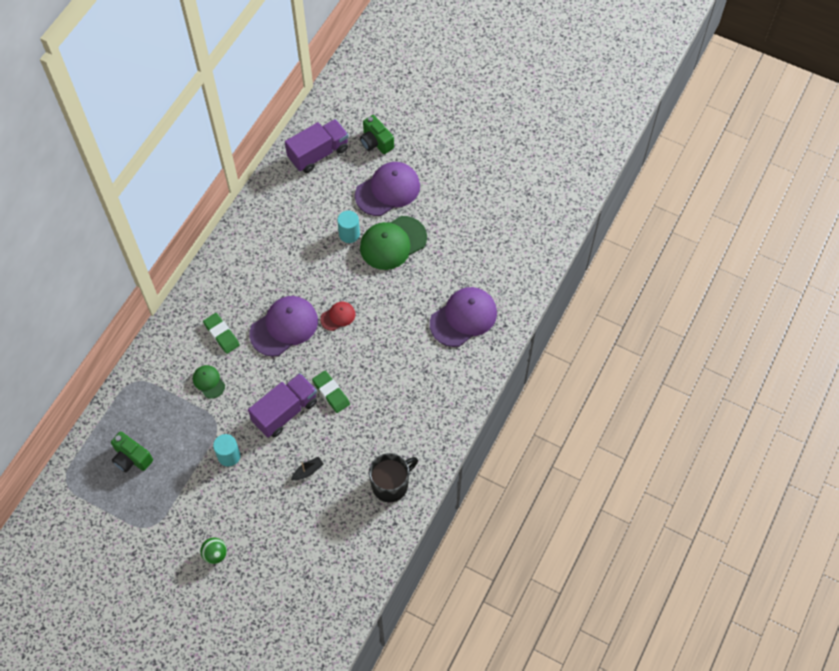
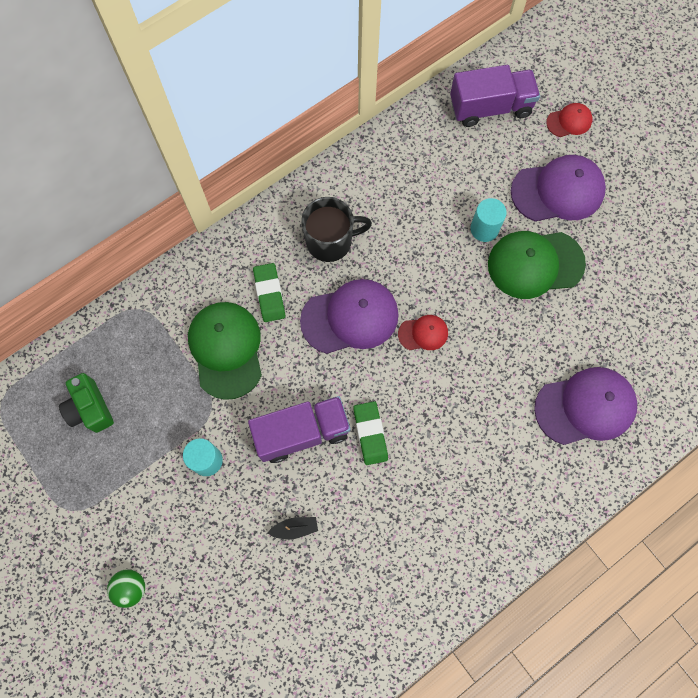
camera: 25 degrees right, 10 degrees up
(208, 382) = (226, 349): green cap -> green cap, size x1.97
(376, 142) = (569, 121): green camera -> red cap
(391, 484) = (393, 598): black mug -> black mug (330, 241)

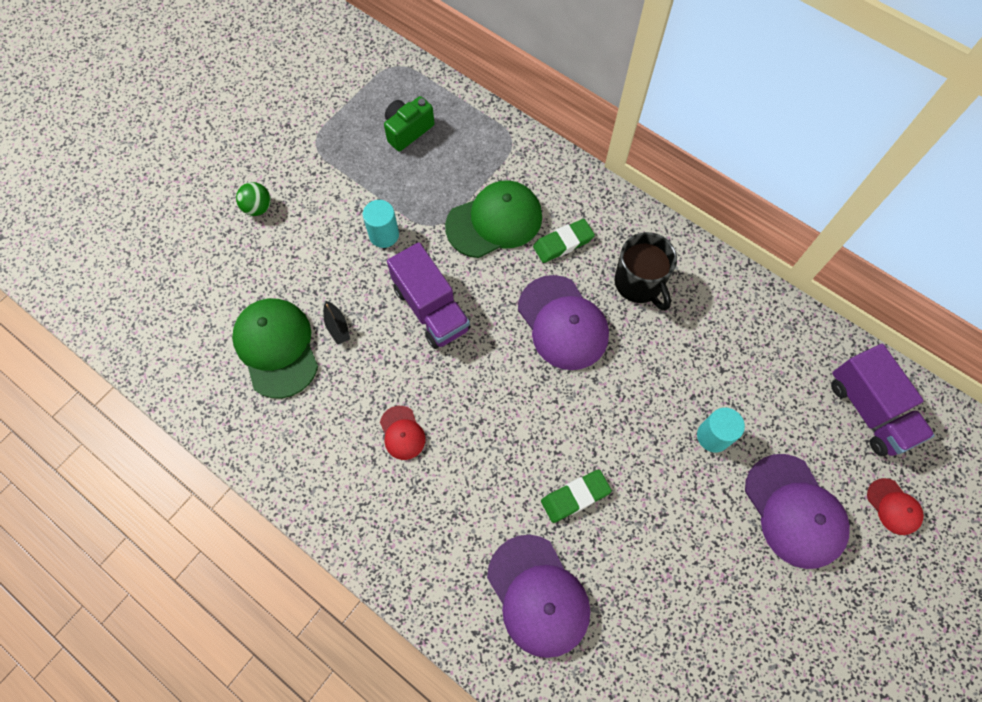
camera: 75 degrees right, 5 degrees down
(370, 434) = (446, 372): green eraser -> green eraser (575, 497)
(423, 333) = (569, 399): red cap -> red cap (402, 433)
(535, 264) = (691, 502): green cap -> green cap (276, 348)

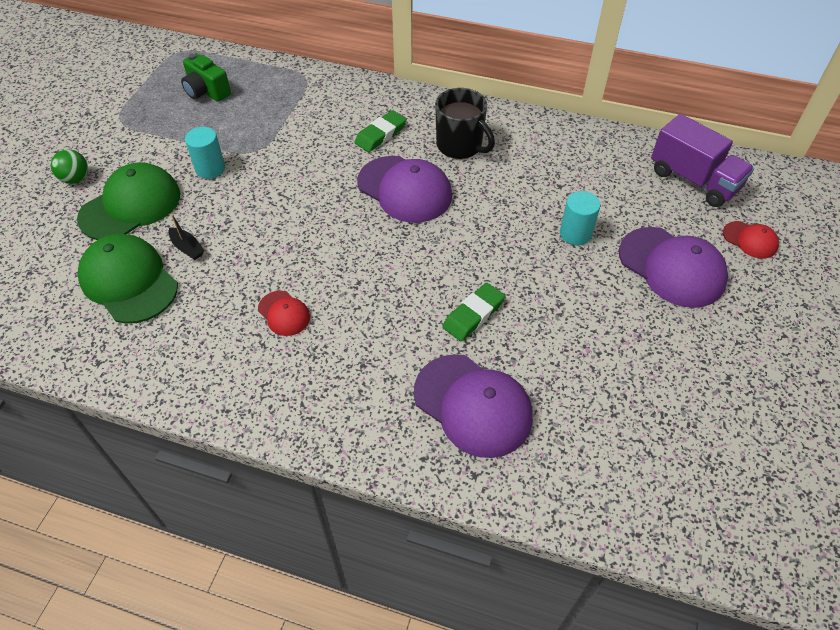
camera: 20 degrees left, 15 degrees down
(408, 131) = (206, 91): green camera -> green camera turned 75 degrees counterclockwise
(431, 309) = (276, 211): purple truck -> none
(494, 221) = (312, 134): green cap -> green cap (131, 206)

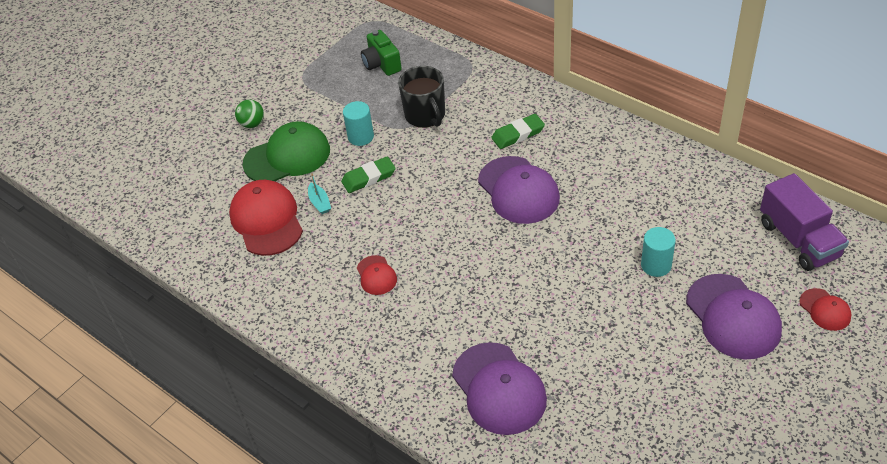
camera: 25 degrees right, 5 degrees down
(129, 281) = (267, 220): green cap -> red cap
(187, 248) = (319, 203): black boat -> turquoise boat
(460, 145) = (586, 159): black mug -> black mug (425, 115)
(473, 315) = (531, 315): green eraser -> green eraser (369, 177)

